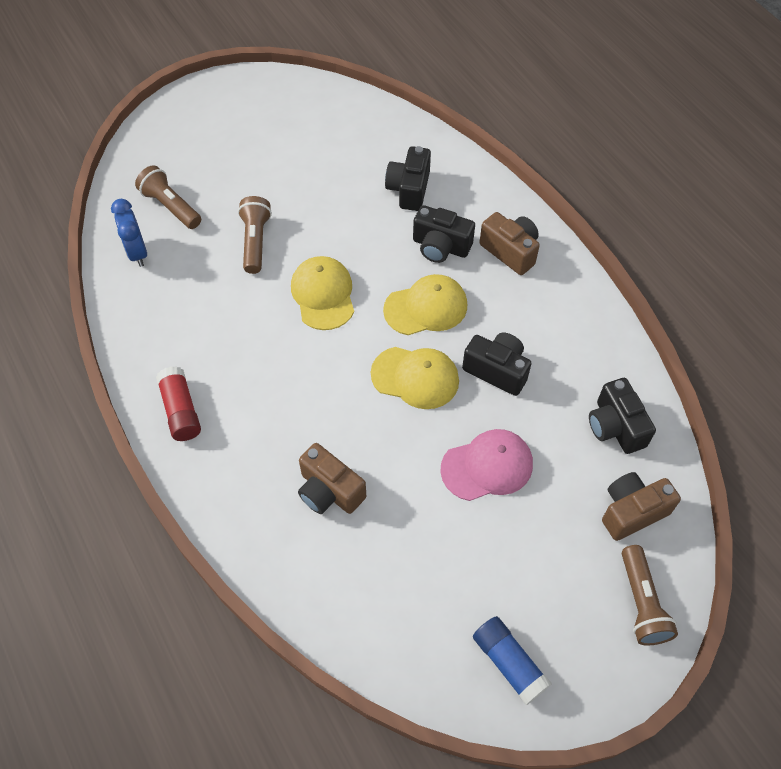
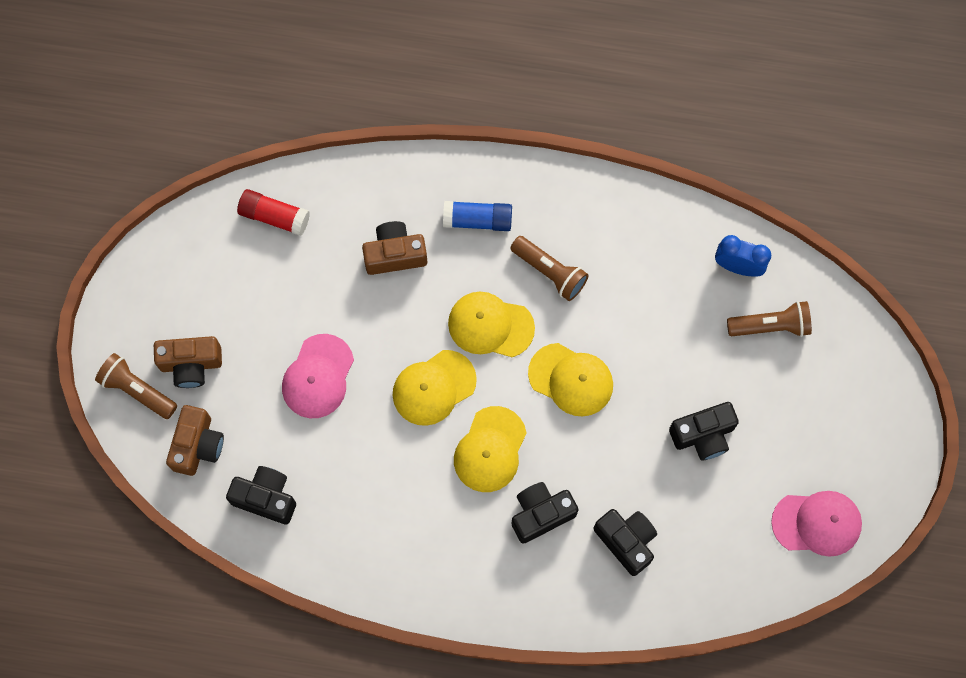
camera: 130 degrees right, 15 degrees up
(181, 410) = (549, 200): red glue stick -> red glue stick (274, 216)
(255, 241) = (673, 367): brown flashlight -> brown flashlight (550, 272)
(295, 105) = (817, 523): none -> pink cap
(328, 375) = (490, 325): none -> yellow cap
(497, 370) = (387, 454): black camera -> black camera (703, 435)
(509, 663) = (179, 272): blue glue stick -> blue glue stick (477, 220)
(510, 251) = (487, 568): brown camera -> brown camera (191, 364)

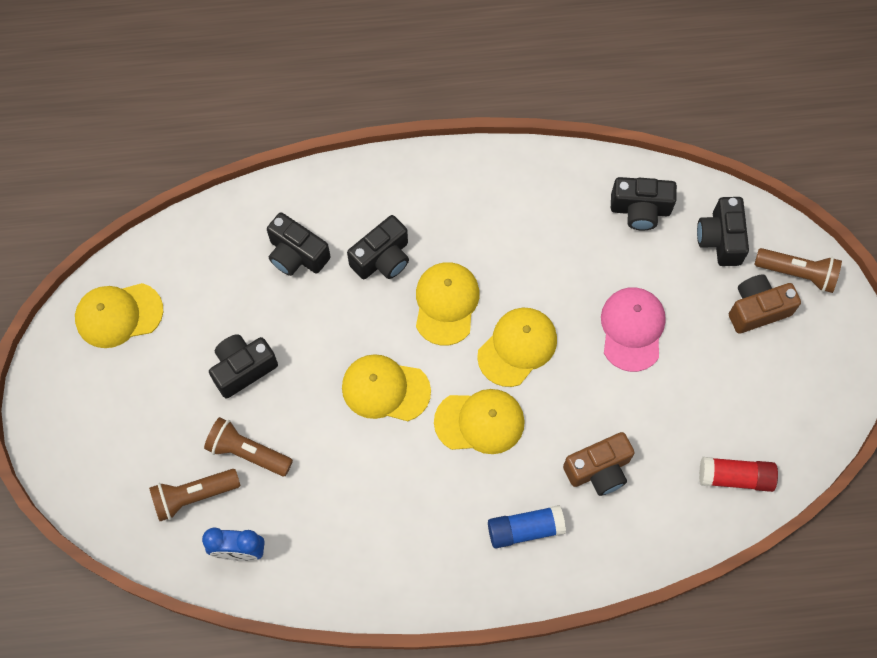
camera: 165 degrees right, 5 degrees down
(197, 445) = (720, 239): brown camera -> black camera
(550, 272) = (434, 493): brown flashlight -> brown flashlight (247, 452)
(817, 523) = (119, 315): pink cap -> yellow cap

